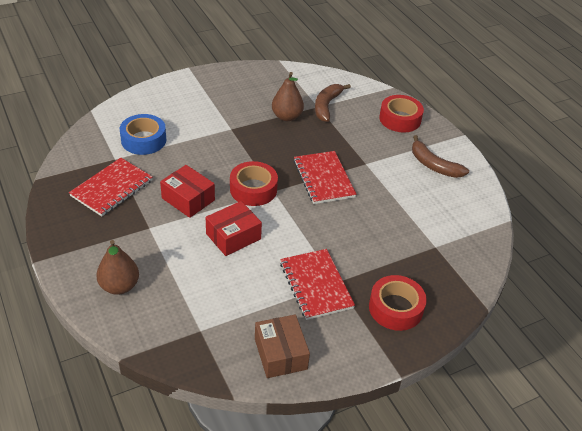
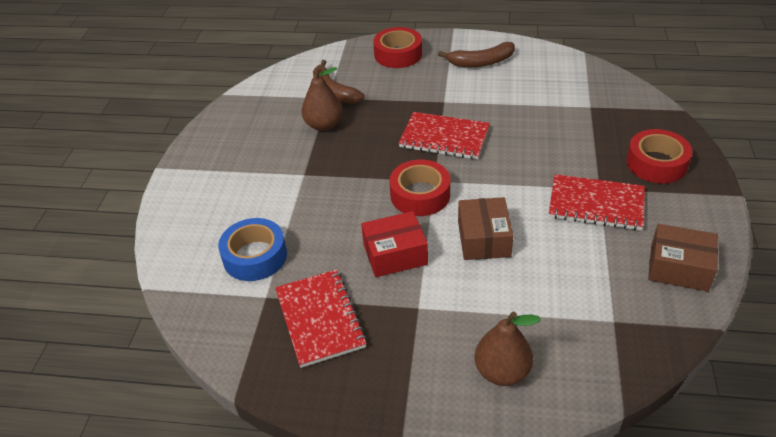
camera: 50 degrees left, 0 degrees up
(233, 236) = (484, 239): red box -> brown box

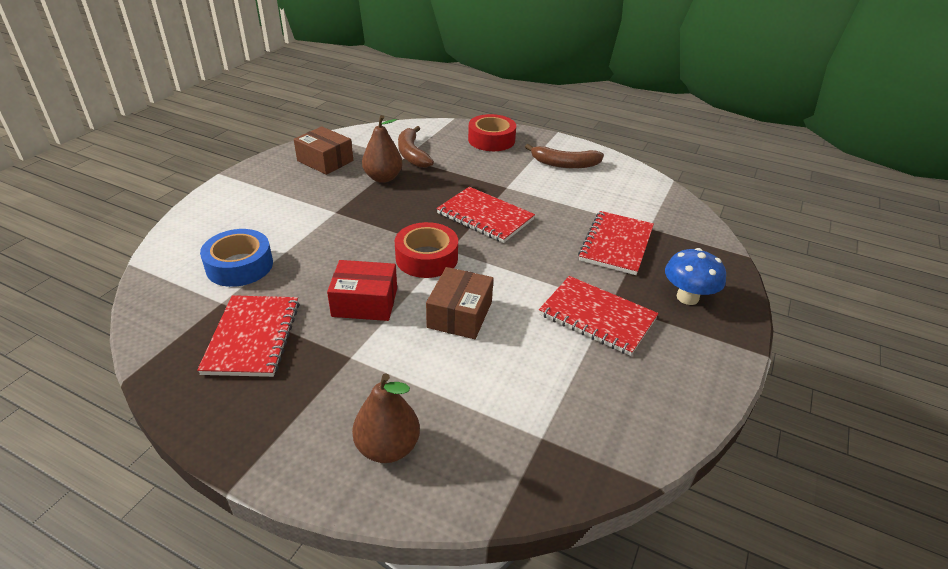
camera: 15 degrees right, 5 degrees down
(572, 131) = (616, 244): none -> red notebook
(656, 163) = (687, 297): red tape -> blue mushroom
(679, 268) = (649, 407): brown box -> brown box (325, 161)

